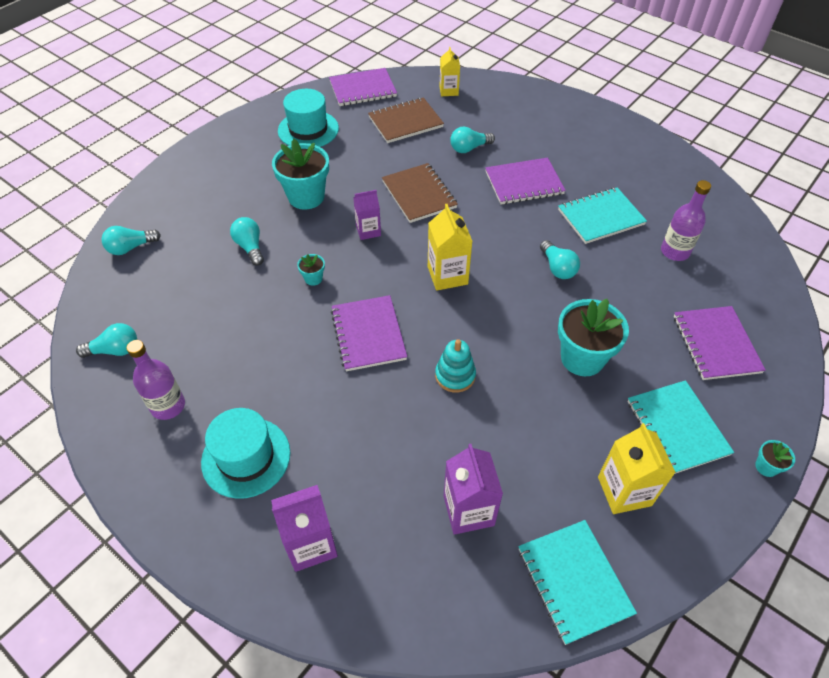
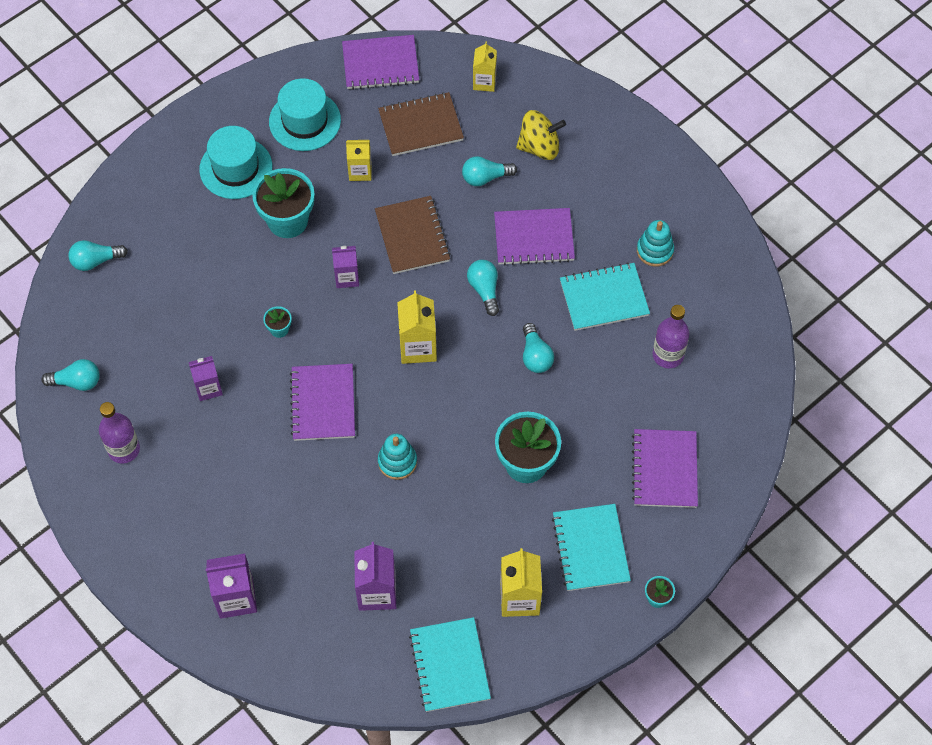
camera: 10 degrees right, 10 degrees up
(246, 457) = (190, 511): turquoise hat -> turquoise hat (236, 168)
(250, 247) = (219, 279): turquoise light bulb -> turquoise light bulb (484, 290)
(251, 337) = (208, 388): none -> purple carton
(362, 156) = (360, 171): none -> yellow carton
(506, 124) = (539, 147): none -> yellow spinning top
(629, 179) = (655, 250): none -> turquoise stacking toy

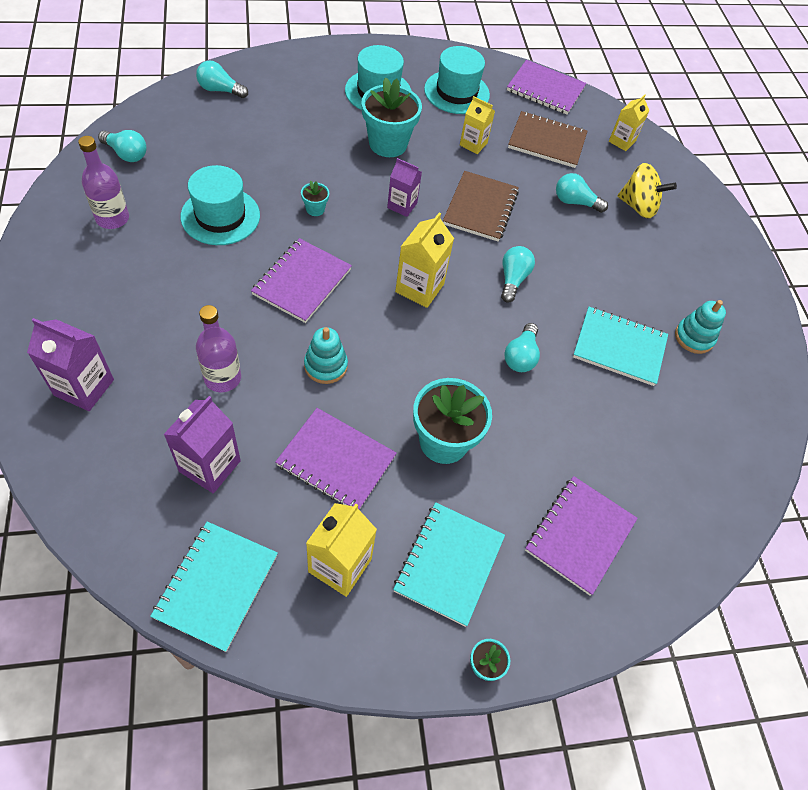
camera: 25 degrees right, 5 degrees down
(208, 388) = (220, 216): purple carton -> turquoise hat
(534, 238) = (586, 266): purple notebook -> purple notebook (336, 461)
(668, 355) = (651, 431): purple bottle -> purple bottle (222, 378)

